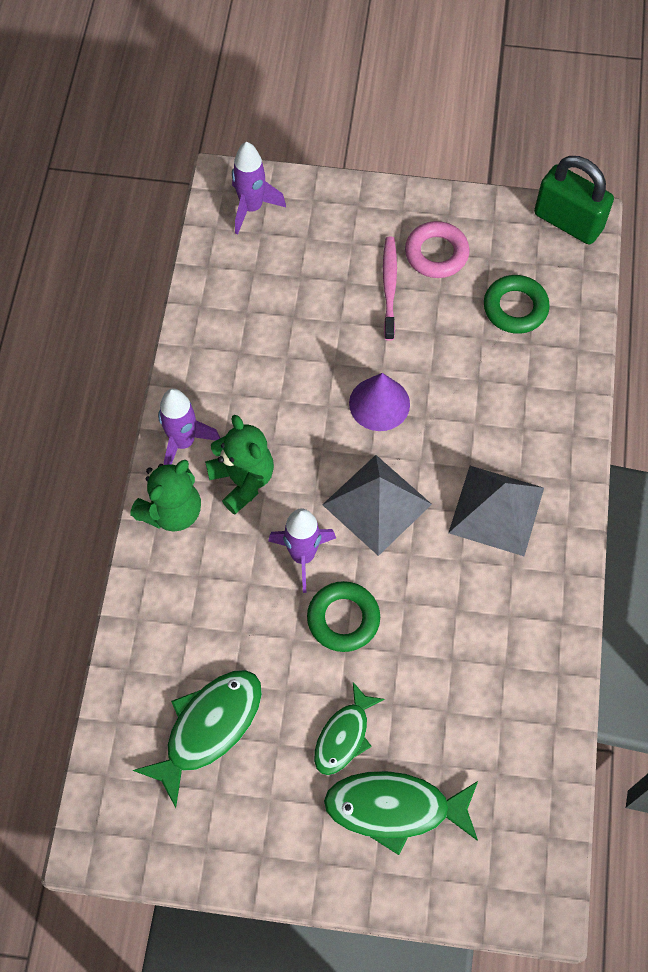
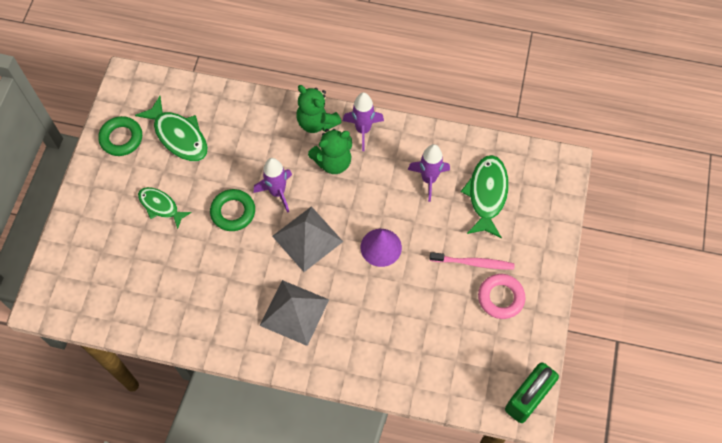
camera: 95 degrees right, 0 degrees up
(252, 208) = (542, 179): purple rocket -> purple rocket (429, 179)
(395, 808) = (113, 229): green fish -> green fish (487, 194)
(515, 308) = (452, 347): green ring -> green ring (121, 138)

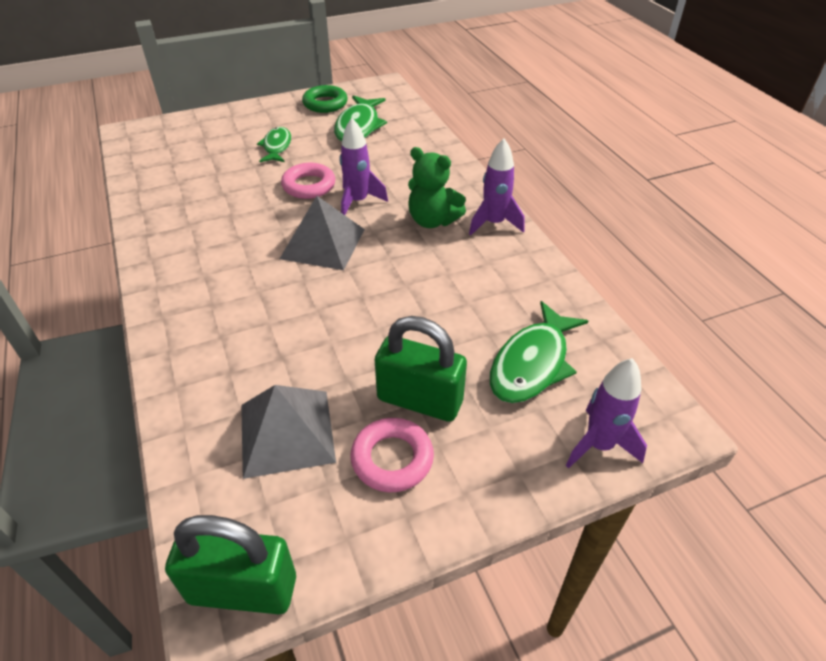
camera: 55 degrees right, 20 degrees down
(233, 212) = (309, 186): green ring -> pink ring
(294, 312) = (222, 274): grey pyramid -> grey pyramid (287, 432)
(316, 122) = (465, 191): green teddy bear -> none
(381, 247) = (363, 302): purple cone -> none
(429, 179) = (492, 300): purple rocket -> purple rocket (599, 445)
(473, 263) = (420, 400): pink toothbrush -> green padlock
(487, 194) = (532, 363): green fish -> green fish turned 150 degrees clockwise

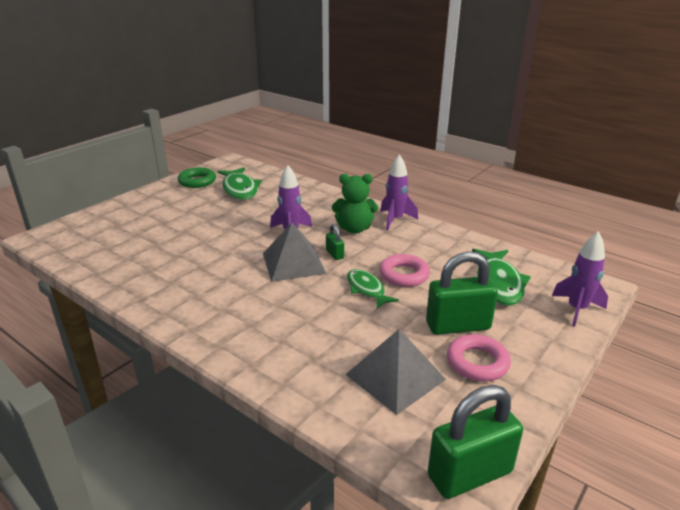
camera: 30 degrees left, 15 degrees down
(277, 146) = (188, 216): green fish -> green fish (367, 289)
(309, 186) = (242, 232): pink ring -> pink ring (404, 275)
(377, 248) = (334, 254): none -> green padlock

